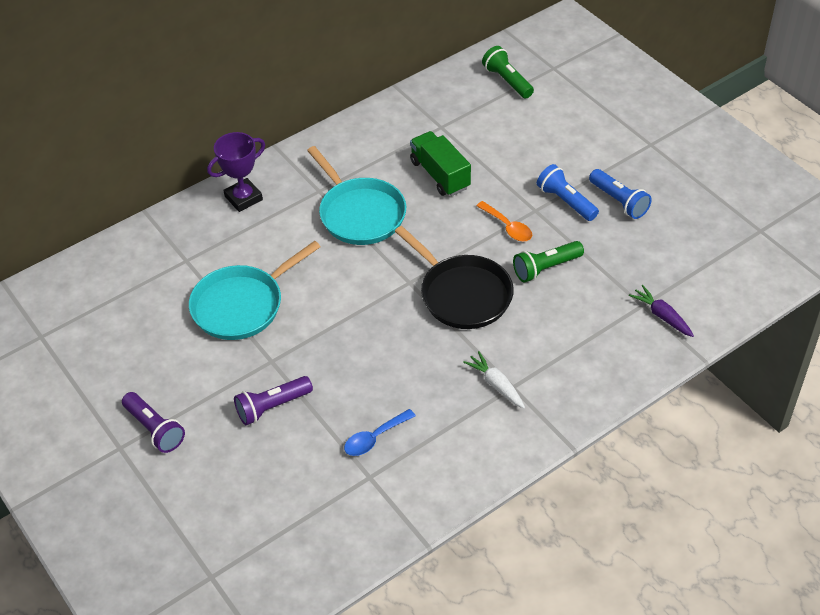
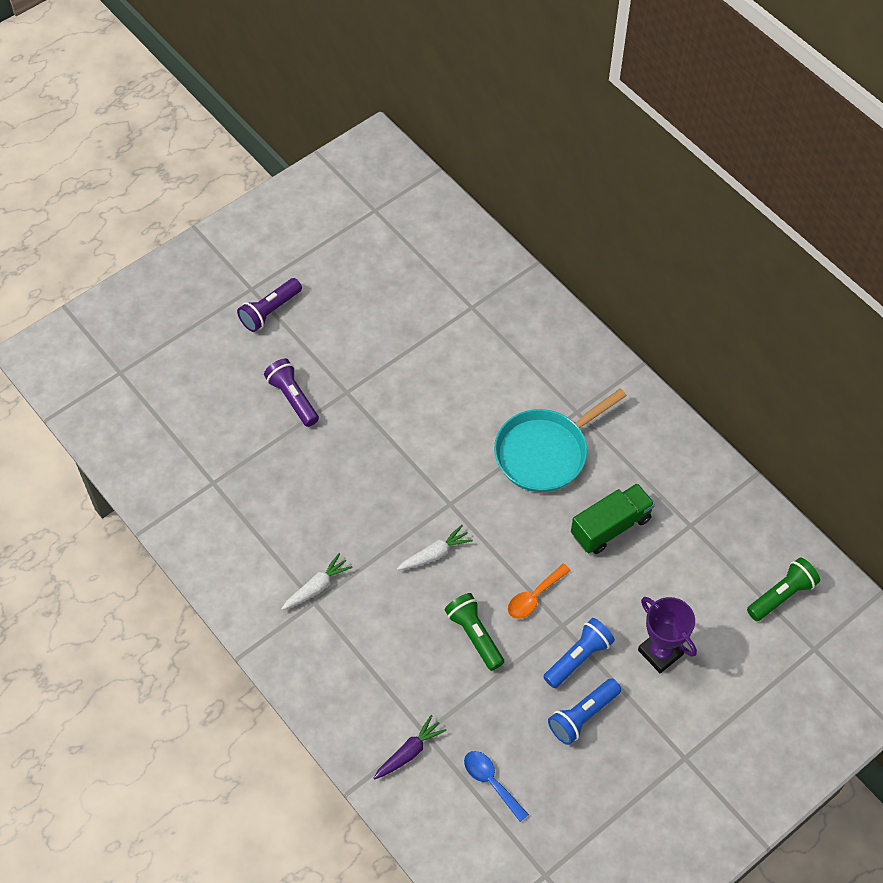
camera: 85 degrees right, 10 degrees up
(242, 305) = (415, 360): turquoise pan -> none
(243, 198) = (560, 345): purple trophy -> purple trophy (660, 652)
(374, 438) = (255, 484): blue spoon -> blue spoon (491, 782)
(462, 294) = (434, 554): black pan -> white carrot

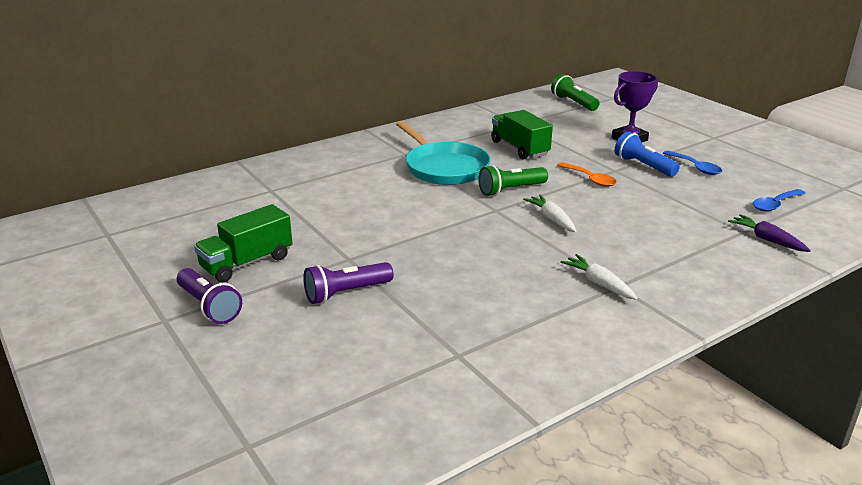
camera: 85 degrees left, 30 degrees down
(335, 320) = (247, 263): none -> green truck
(474, 635) = (634, 205): green flashlight -> green flashlight (511, 190)
(582, 716) = (695, 167): blue flashlight -> blue spoon

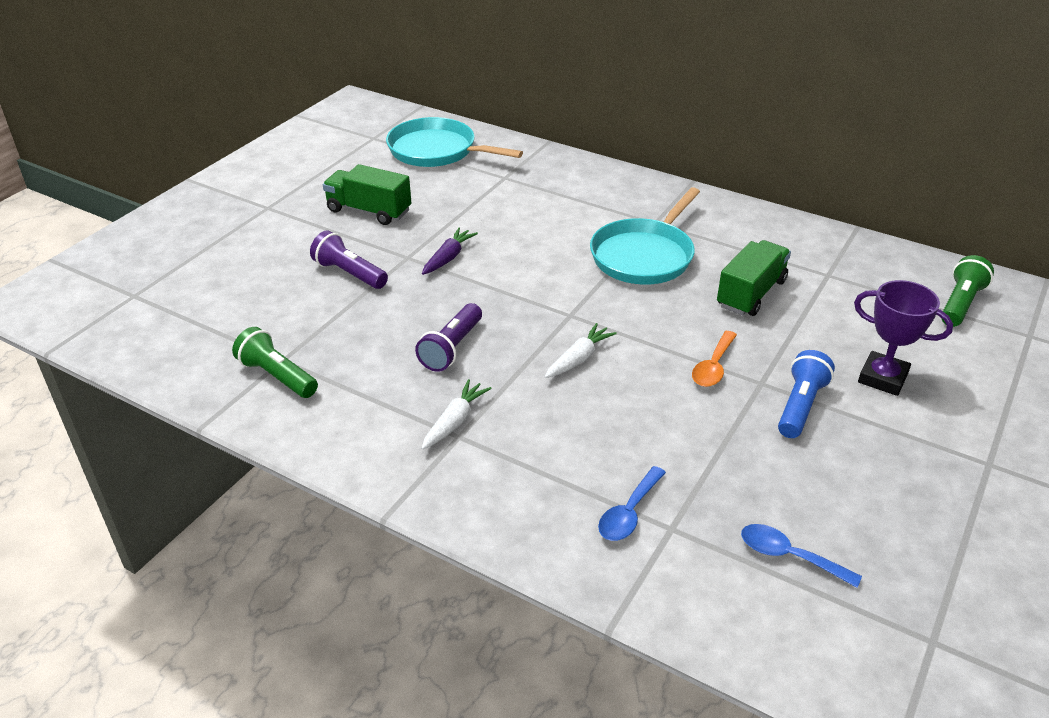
camera: 65 degrees right, 10 degrees up
(182, 209) = (436, 151): none -> turquoise pan
(209, 306) = (295, 218): purple flashlight -> purple flashlight (452, 348)
(511, 190) = (628, 314): green flashlight -> green flashlight (277, 376)
(695, 167) = (846, 457): blue spoon -> blue spoon (629, 513)
(767, 240) = (665, 555): purple carrot -> purple carrot (448, 258)

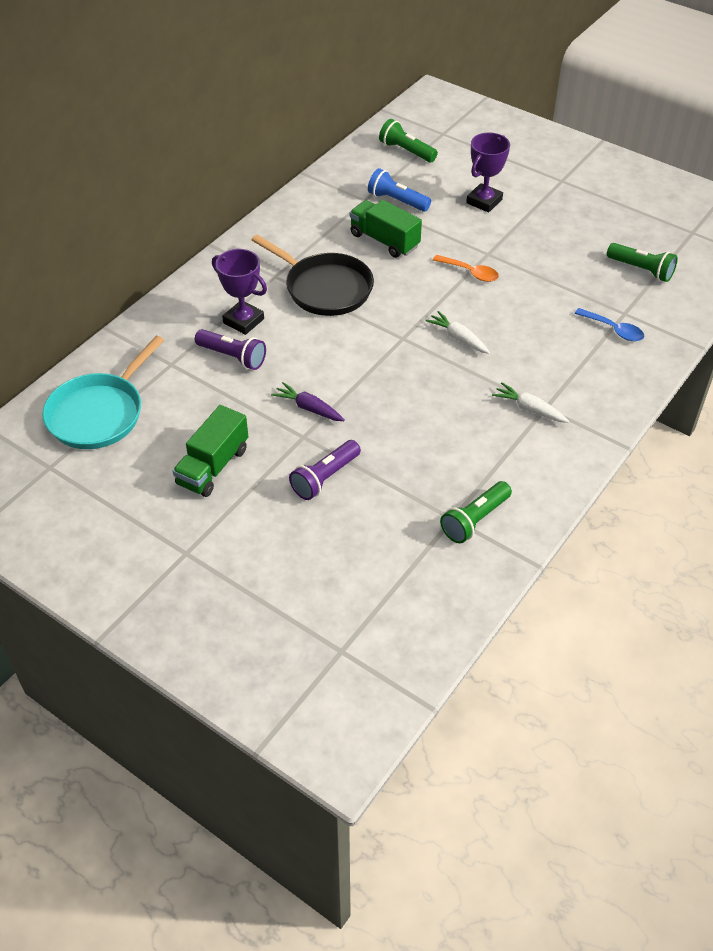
camera: 85 degrees left, 10 degrees up
(452, 348) = (442, 409): purple flashlight -> purple flashlight (233, 357)
(575, 210) = (243, 321): none -> purple trophy
(644, 256) = (325, 288): turquoise pan -> black pan
(789, 556) = (641, 270): blue spoon -> green flashlight
(800, 406) = (511, 241): blue flashlight -> blue flashlight (397, 201)

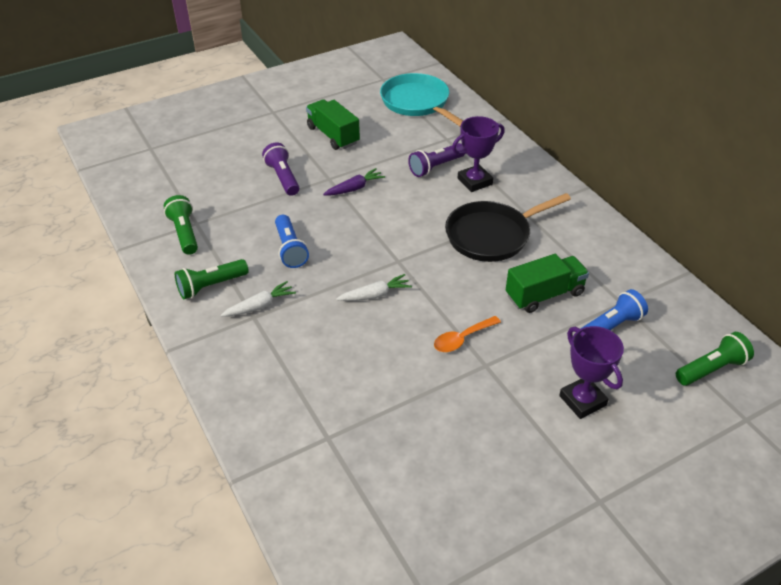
camera: 115 degrees right, 5 degrees down
(439, 420) = (290, 249): none -> blue flashlight
(613, 330) = (310, 415): blue spoon -> none
(641, 270) = (385, 493): green flashlight -> green flashlight (211, 286)

